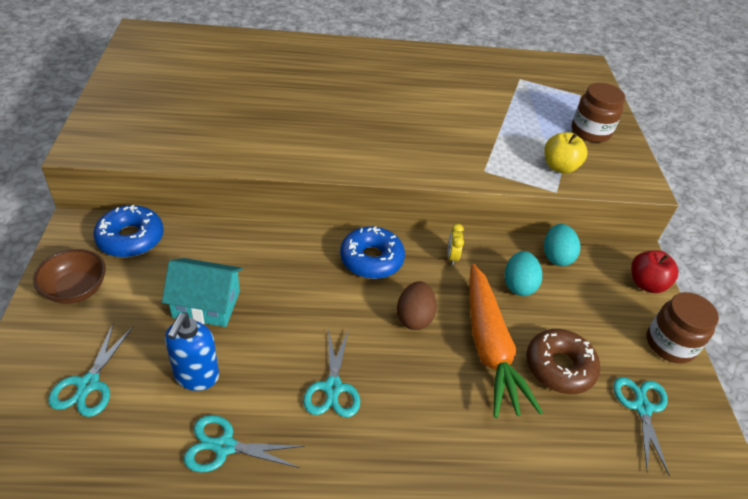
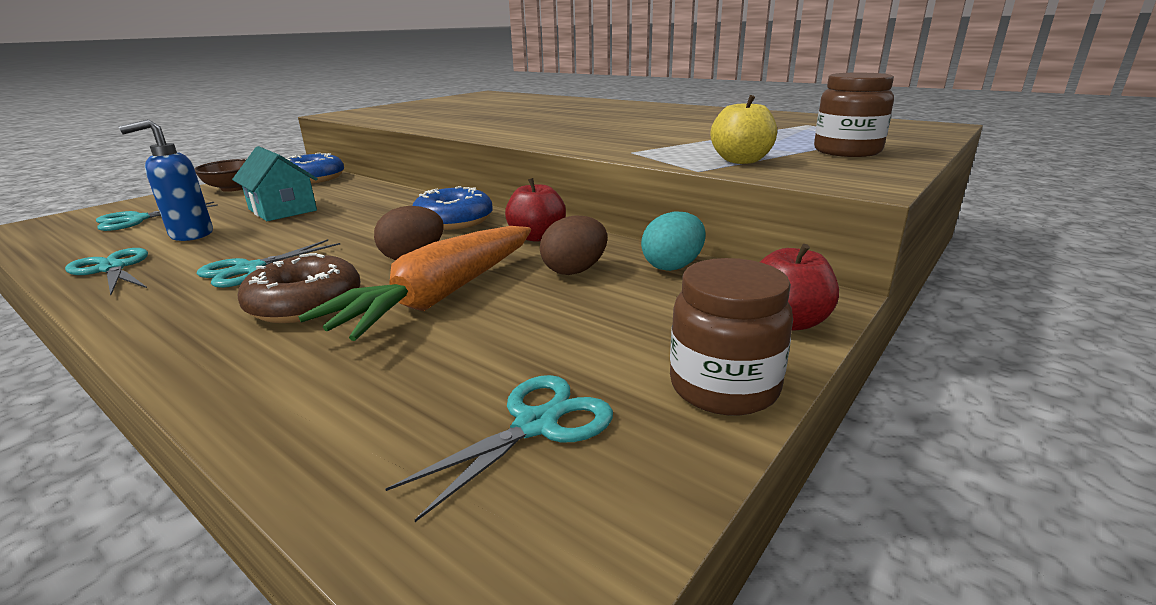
camera: 45 degrees right, 20 degrees down
(452, 257) = (537, 237): yellow clock -> red apple
(518, 285) = (575, 270): turquoise egg -> brown egg
(559, 367) = (491, 339): brown donut -> brown donut (305, 304)

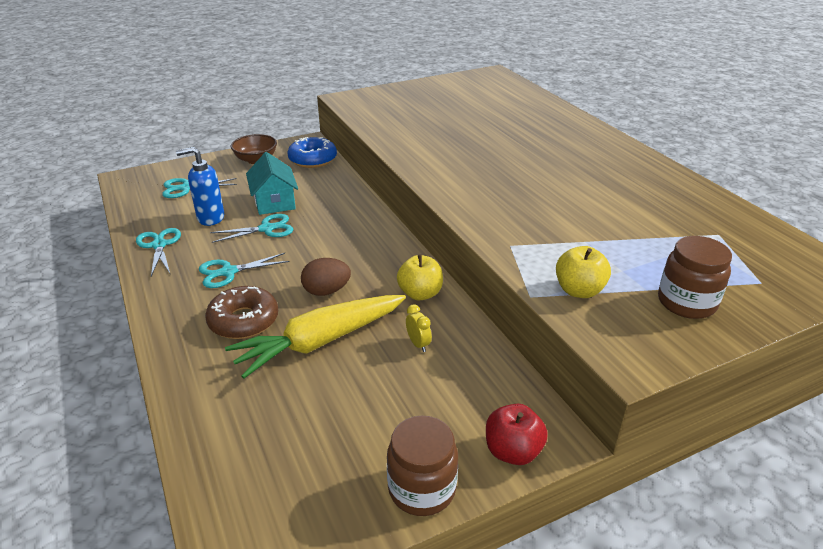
camera: 25 degrees right, 10 degrees up
(441, 297) = (319, 342): orange carrot -> yellow carrot
(454, 221) = (377, 253): blue donut -> none
(536, 425) = (305, 472): turquoise scissors -> turquoise scissors (266, 229)
(537, 237) = (420, 294): red apple -> yellow apple
(575, 270) = (418, 344): brown egg -> yellow clock
(672, 266) = (488, 363): turquoise egg -> none

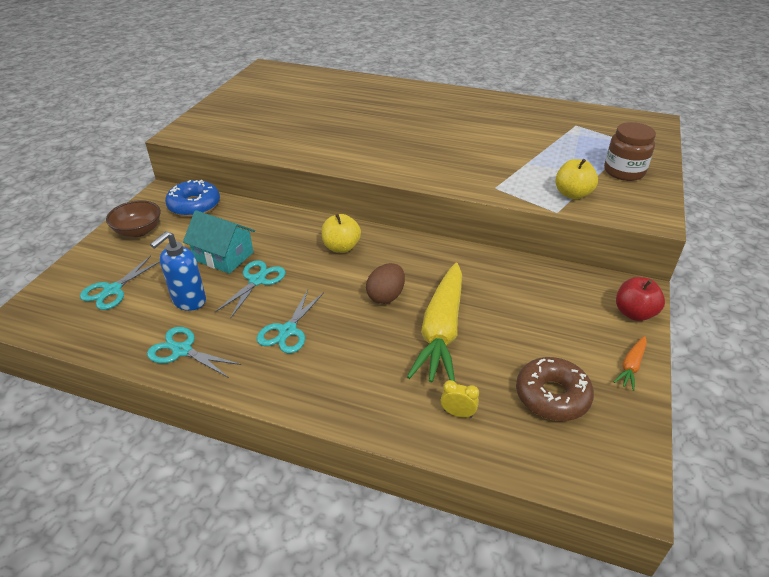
camera: 45 degrees left, 5 degrees up
(244, 321) = (365, 355): brown donut -> brown donut (552, 396)
(418, 344) = (498, 290): yellow clock -> yellow clock (458, 413)
(420, 294) = (446, 259): yellow apple -> yellow apple (341, 247)
(422, 489) = (631, 366): brown jar -> orange carrot

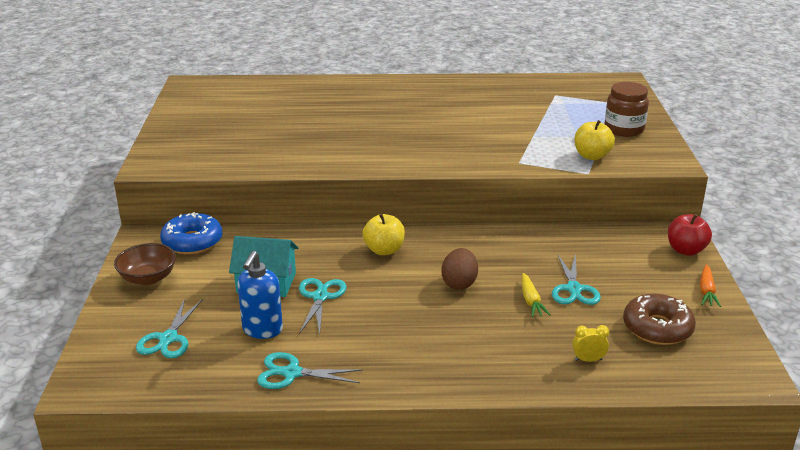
camera: 20 degrees left, 10 degrees down
(288, 331) = (386, 333): turquoise scissors -> turquoise scissors (574, 289)
(441, 331) = (531, 301): yellow carrot -> yellow carrot, size x0.43

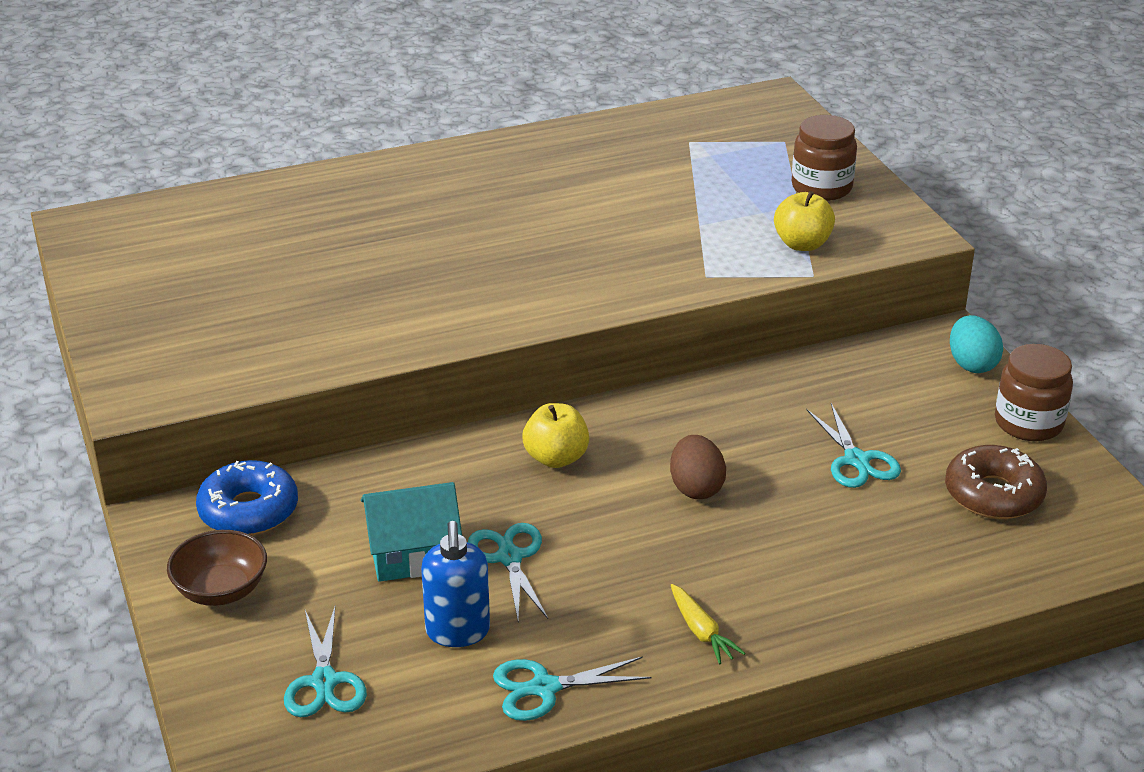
camera: 20 degrees left, 5 degrees up
(531, 301) = (809, 492): yellow carrot -> yellow carrot (701, 632)
(588, 360) = (930, 564): yellow clock -> none
(686, 250) = (972, 364): red apple -> turquoise egg
(706, 291) = (1028, 423): orange carrot -> brown jar

